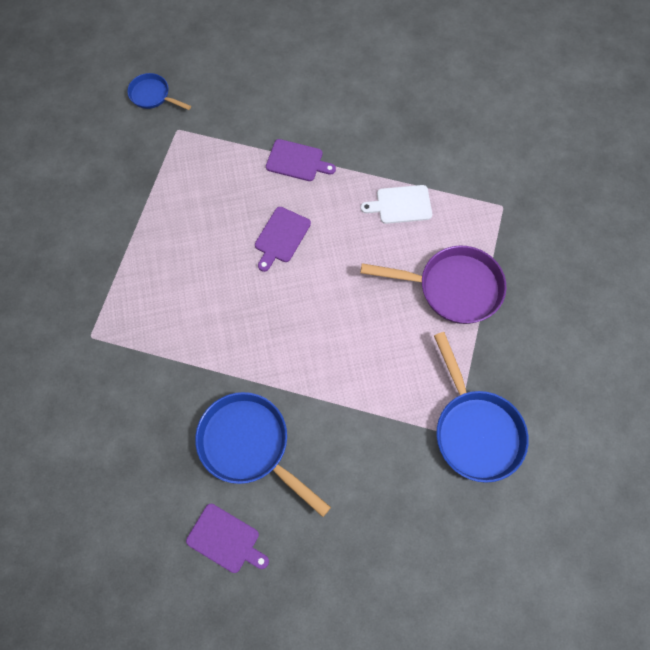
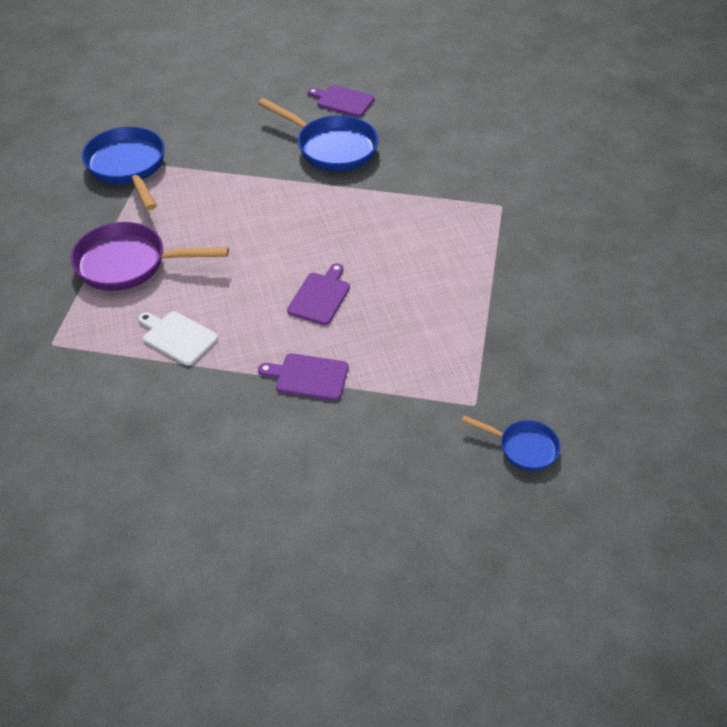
camera: 175 degrees right, 20 degrees down
(401, 205) = (177, 337): white cutting board -> white cutting board turned 135 degrees counterclockwise

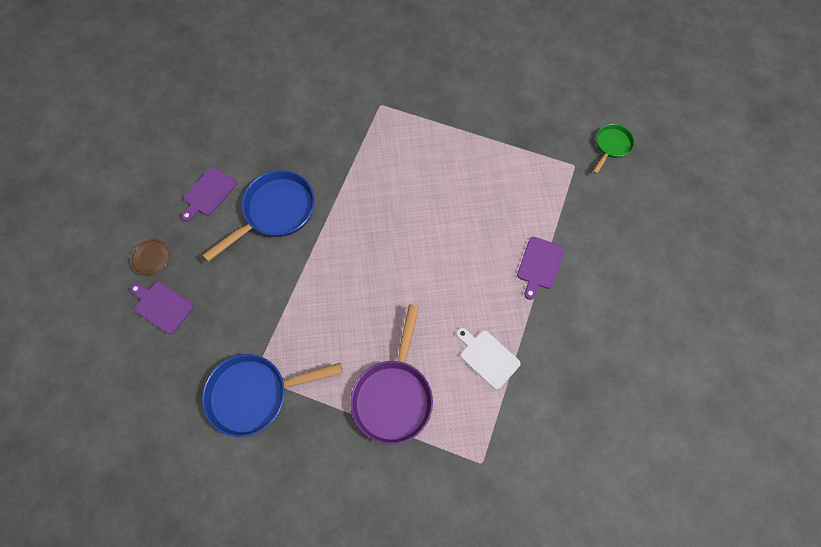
camera: 80 degrees left, 20 degrees up
(177, 337) = (487, 357): white cutting board -> white cutting board turned 90 degrees clockwise
(263, 81) = (151, 258): none -> brown plate
(320, 296) = (458, 246): purple cutting board -> purple cutting board (162, 306)
(523, 447) = (611, 146): blue pan -> green pan

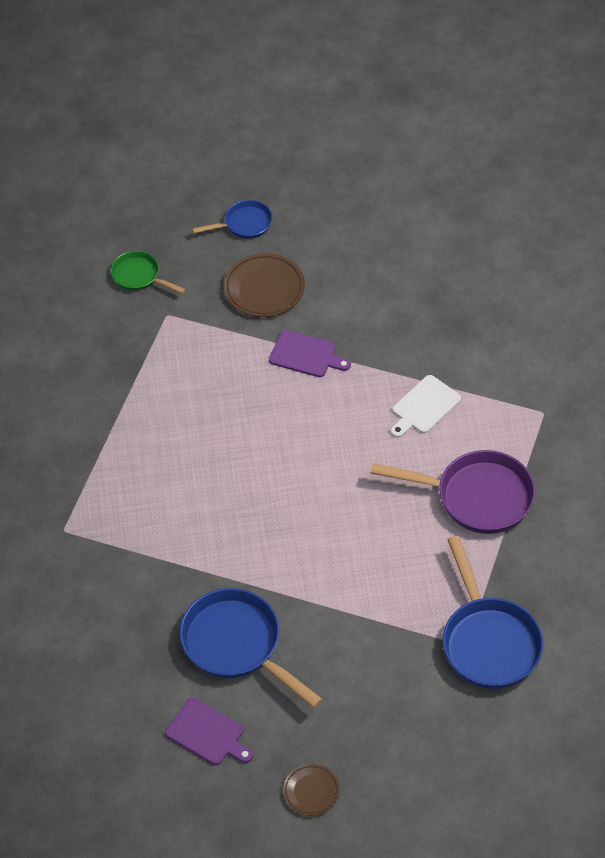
camera: 90 degrees left, 15 degrees down
(162, 306) = (381, 766): purple cutting board -> none
(606, 235) = (264, 288): none -> brown plate
(674, 221) = (244, 224): none -> blue pan

